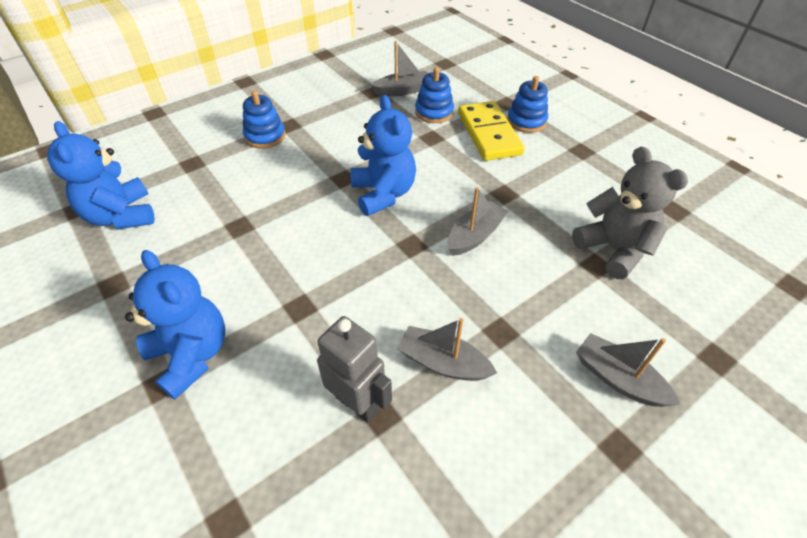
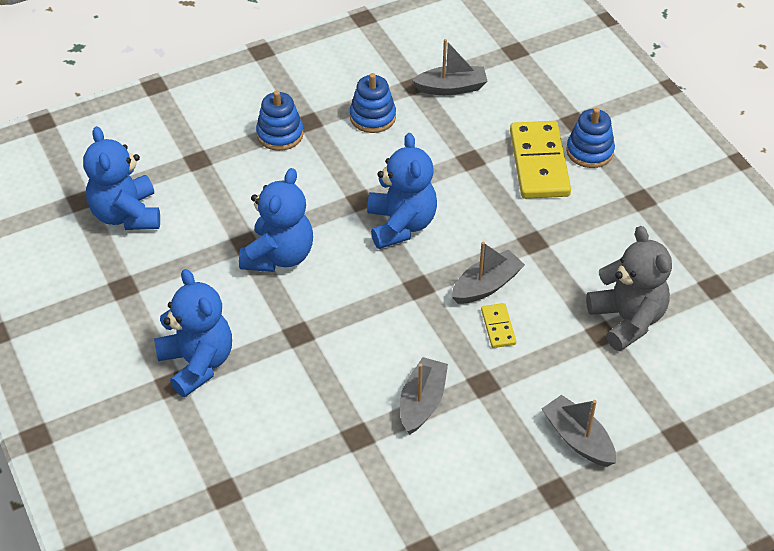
camera: 10 degrees right, 0 degrees up
(273, 234) = (279, 256): none -> blue teddy bear
(357, 403) = (339, 424): grey robot -> none
(434, 112) = (482, 125): blue stacking toy -> blue stacking toy (372, 117)
(443, 362) = (422, 402): grey boat -> grey boat turned 75 degrees clockwise
(497, 272) = (498, 327): none -> yellow domino

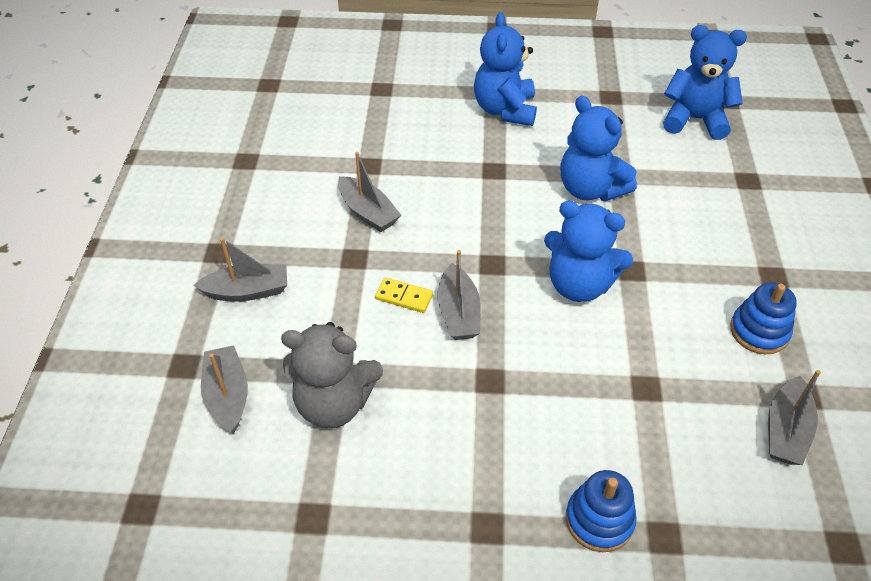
camera: 120 degrees right, 0 degrees up
(197, 363) = (505, 110): blue teddy bear -> blue teddy bear turned 90 degrees clockwise
(280, 134) = (761, 247): blue stacking toy -> none
(539, 163) = (606, 452): yellow domino -> none
(677, 388) = (228, 396): none -> grey boat

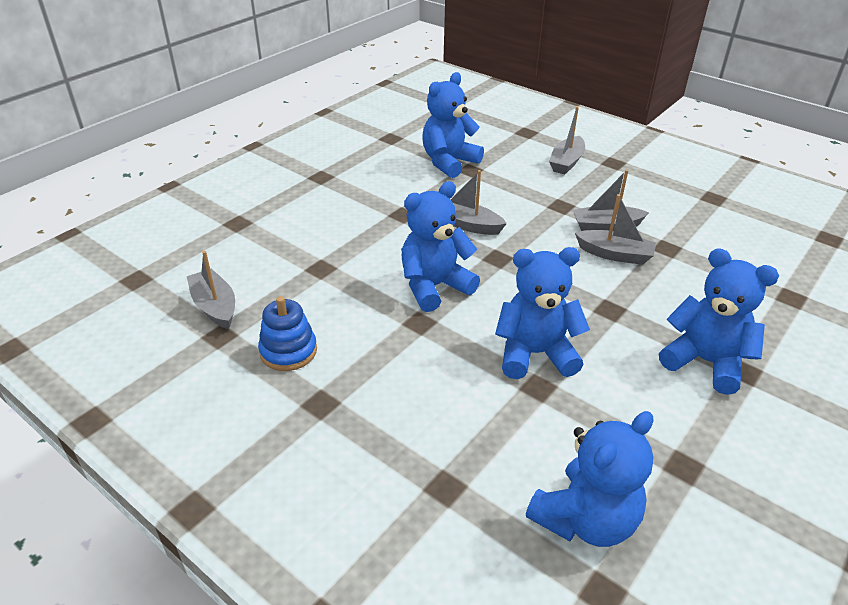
camera: 125 degrees right, 10 degrees down
(228, 396) = (490, 137): grey boat -> grey boat (615, 254)
(334, 403) = (449, 162): grey teddy bear -> blue teddy bear
(404, 297) = (504, 210): yellow domino -> none
(599, 520) = (275, 208): blue stacking toy -> none

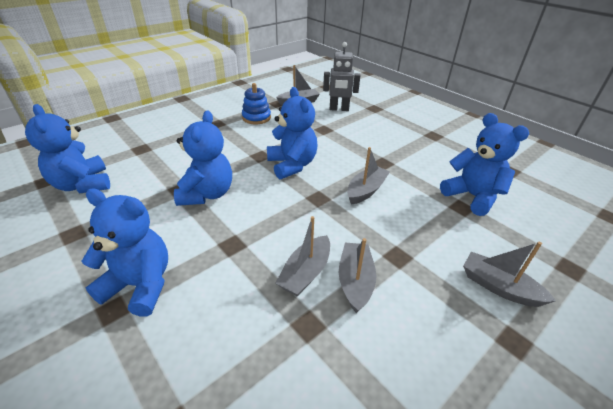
camera: 100 degrees right, 0 degrees up
(244, 257) = (339, 109): none -> grey robot
(705, 362) = (140, 285): blue teddy bear -> blue teddy bear turned 120 degrees counterclockwise

